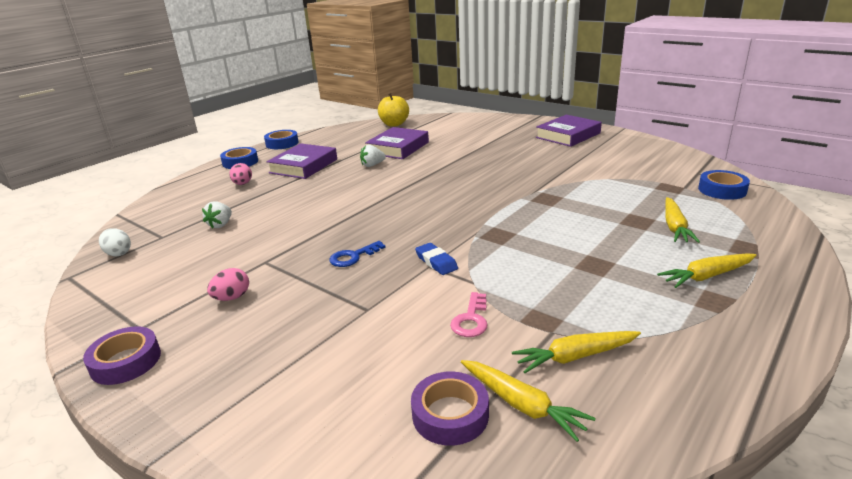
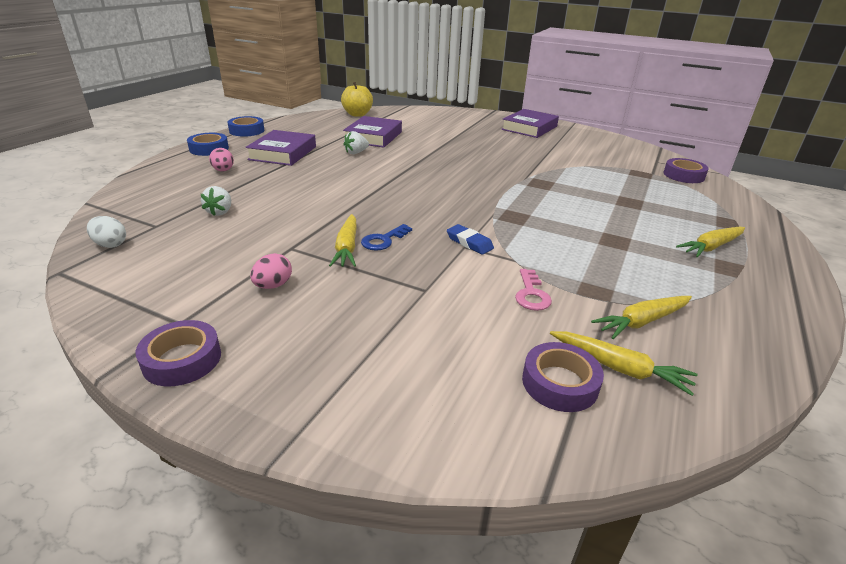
camera: 15 degrees left, 5 degrees up
(674, 227) = (663, 206): yellow carrot -> yellow carrot (347, 247)
(722, 190) = (683, 175): blue tape -> purple tape

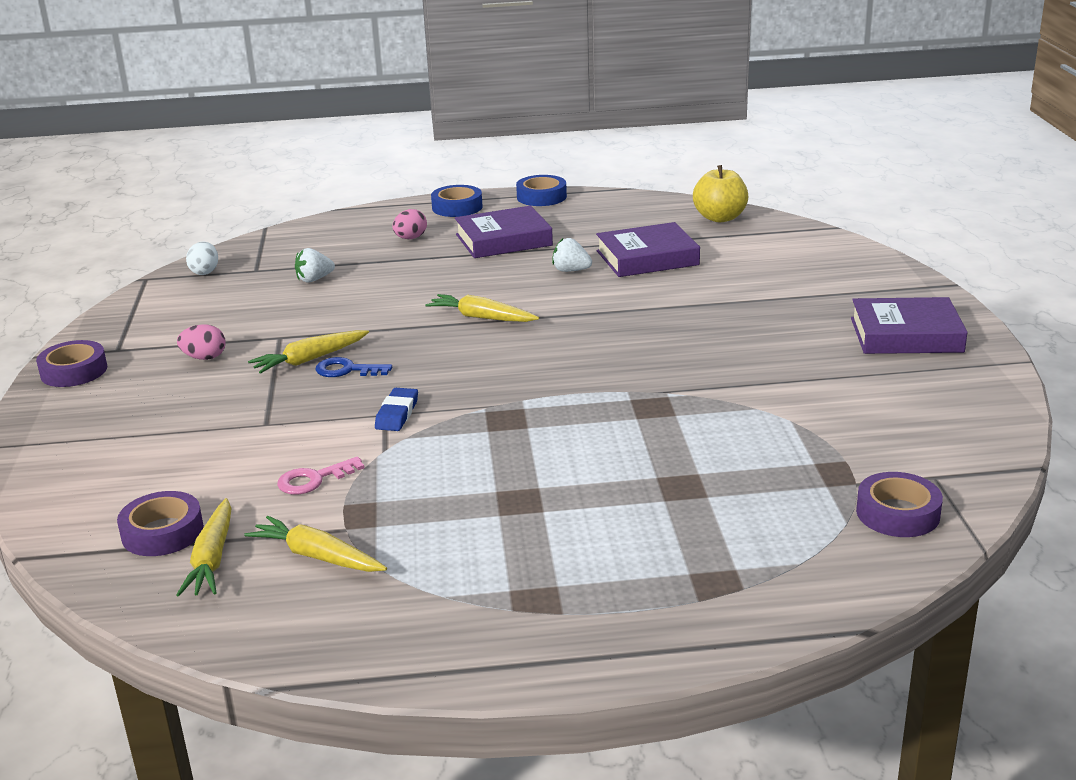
camera: 60 degrees right, 5 degrees down
(711, 247) = (594, 578): yellow carrot -> yellow carrot (482, 317)

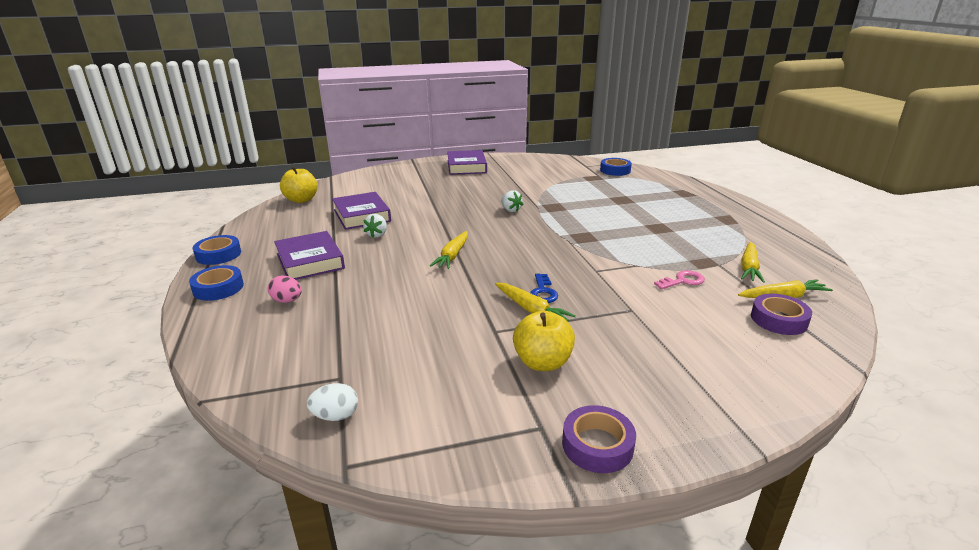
camera: 100 degrees left, 0 degrees up
(204, 358) = (542, 362): pink egg -> yellow apple
(314, 279) = (373, 336): white strawberry -> white strawberry (510, 210)
(314, 479) = (683, 281): pink key -> pink key turned 75 degrees counterclockwise
(397, 414) = (594, 267): blue eraser -> none
(897, 513) = (615, 170): purple tape -> blue tape

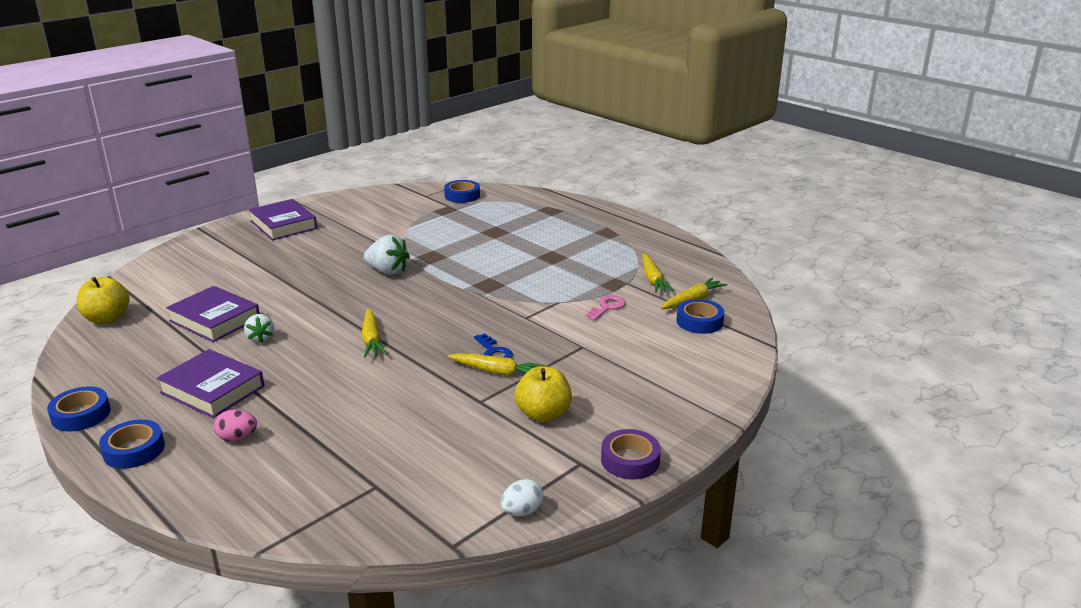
camera: 30 degrees left, 0 degrees up
(336, 416) = (406, 516): white egg -> white egg (522, 512)
(510, 210) = (388, 271): white strawberry -> white strawberry, size x1.58
(778, 320) = (699, 321): purple tape -> blue tape

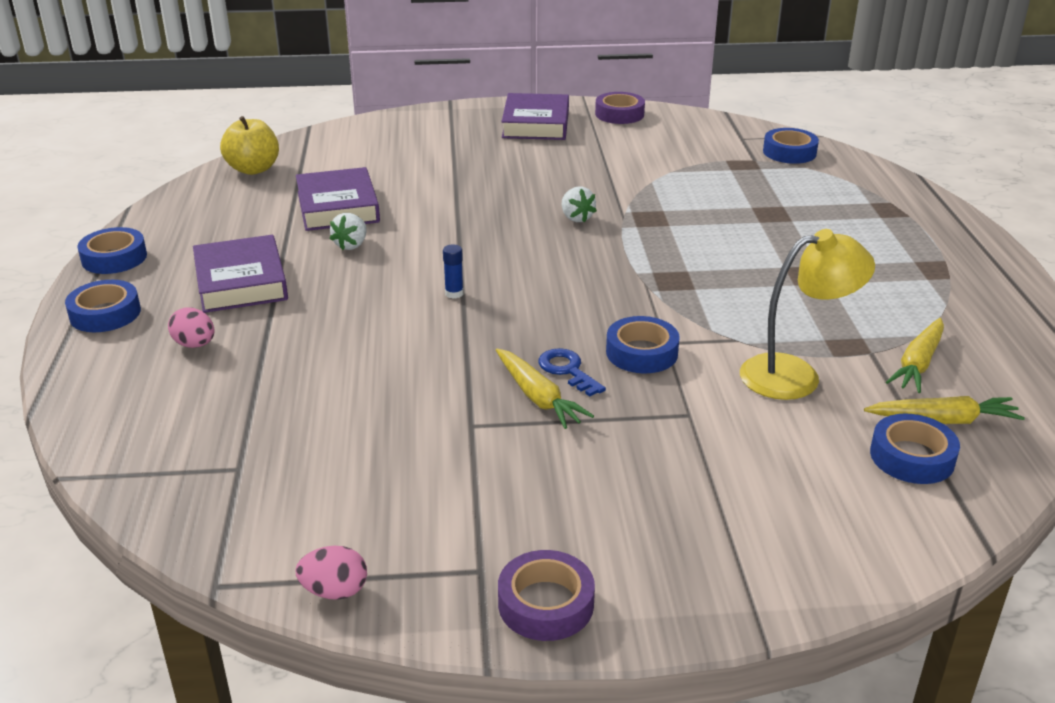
camera: 40 degrees right, 5 degrees up
(331, 203) = (619, 114): none -> purple tape
(371, 339) = (454, 293): yellow carrot -> blue glue stick
(388, 271) = (576, 218): white strawberry -> white strawberry, size x0.63
(494, 352) = (567, 370): blue key -> blue key turned 135 degrees clockwise
(520, 327) = (641, 352): none -> blue tape
(522, 512) = (335, 591): white egg -> pink egg
(543, 414) = (520, 480): yellow apple -> none
(607, 307) = (795, 375): pink key -> yellow lamp

